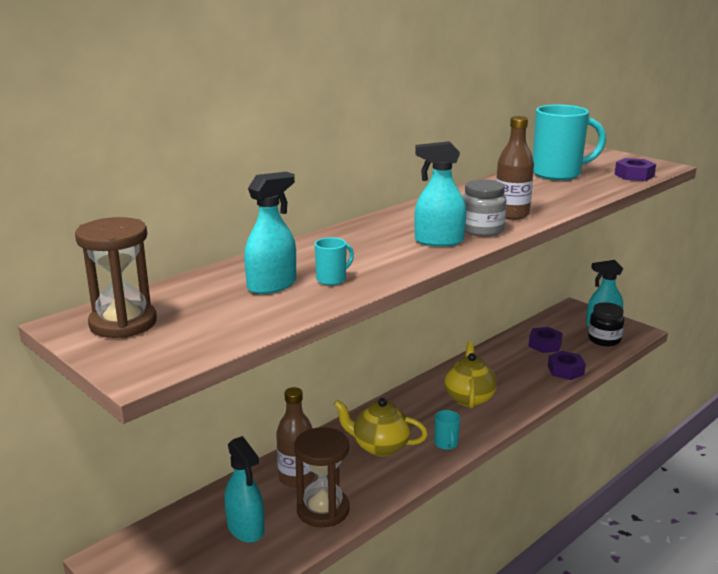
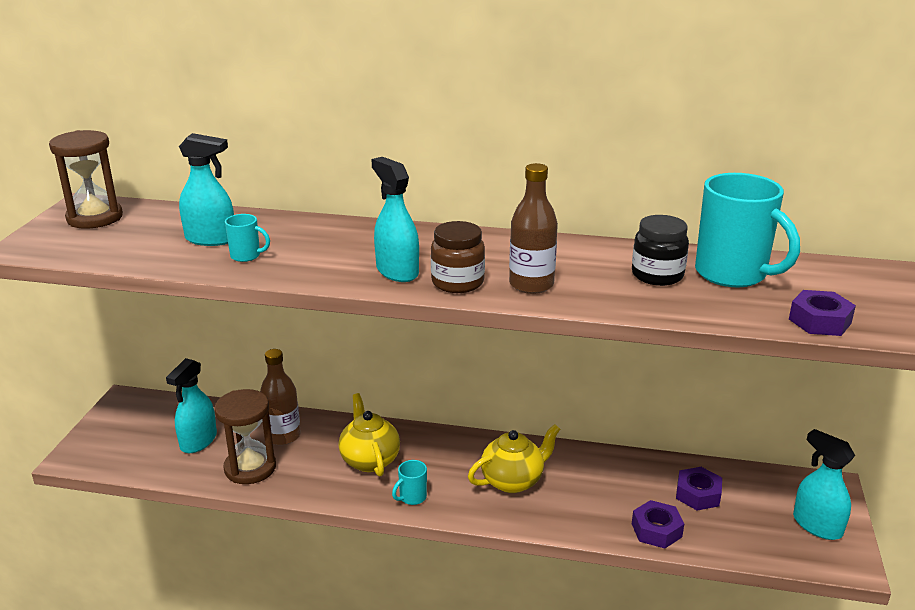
camera: 55 degrees right, 5 degrees up
(482, 230) = (457, 282): grey jar -> brown jar
(604, 340) = (778, 538): black jar -> black jar (657, 275)

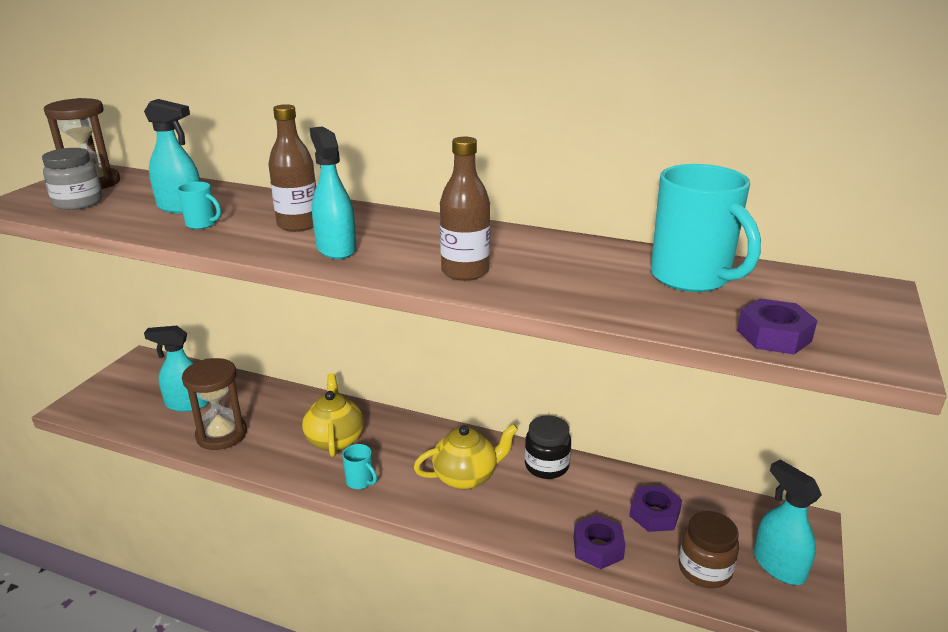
camera: 10 degrees right, 0 degrees up
(97, 242) = (78, 203): none -> grey jar
(198, 441) = (187, 404): turquoise spray bottle -> turquoise spray bottle turned 60 degrees clockwise
(283, 436) = (264, 407): brown bottle -> brown bottle (298, 224)
(412, 497) = (360, 482): turquoise mug -> turquoise mug turned 105 degrees counterclockwise
(457, 282) = (390, 264): brown jar -> brown jar (704, 570)
(657, 275) = (606, 273): black jar -> black jar (546, 466)

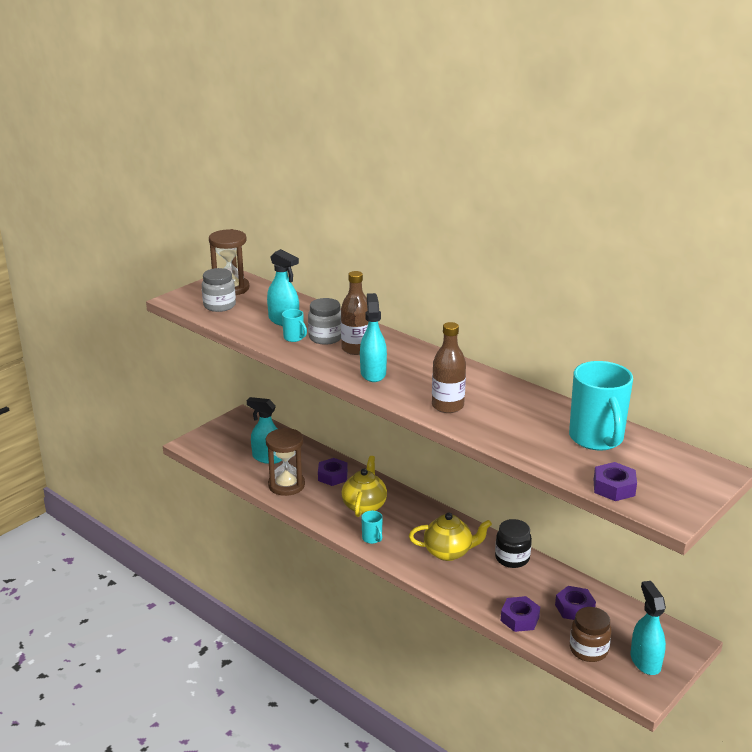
camera: 20 degrees right, 0 degrees up
(249, 218) = (325, 338): none -> grey jar
(281, 410) = (332, 476): none -> purple nut

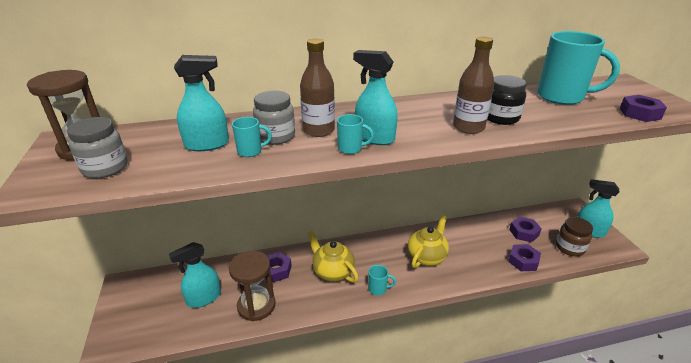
camera: 55 degrees left, 5 degrees up
(344, 370) = (351, 149): none -> turquoise mug
(512, 558) = (455, 232): black jar -> black jar (501, 118)

